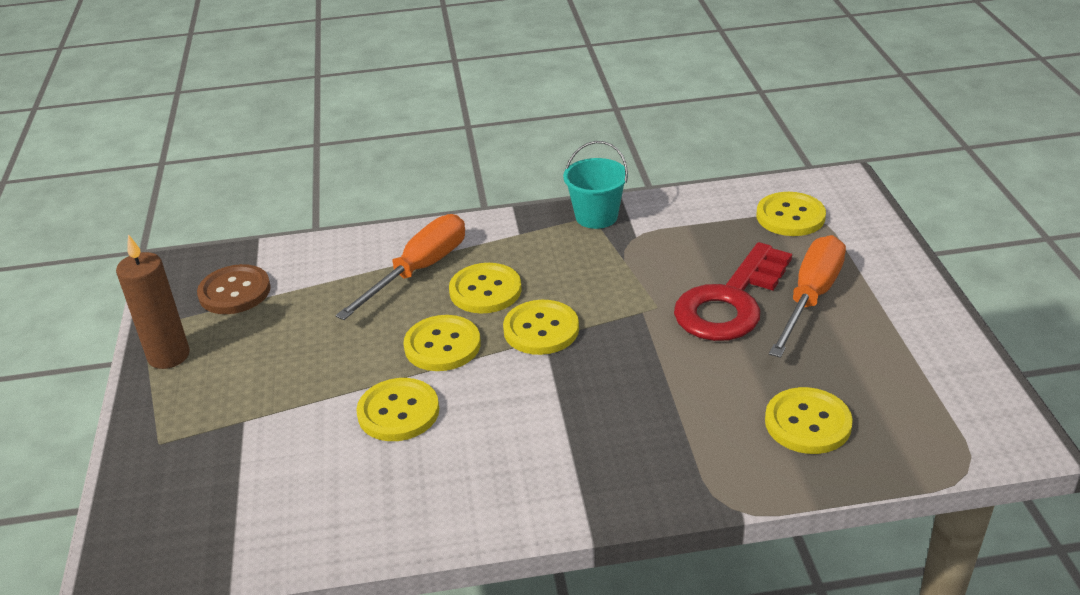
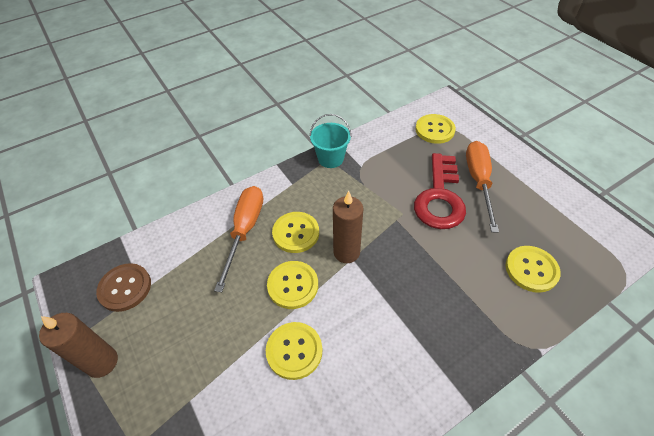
camera: 25 degrees left, 15 degrees up
(541, 329) = (346, 252): yellow button -> brown candle

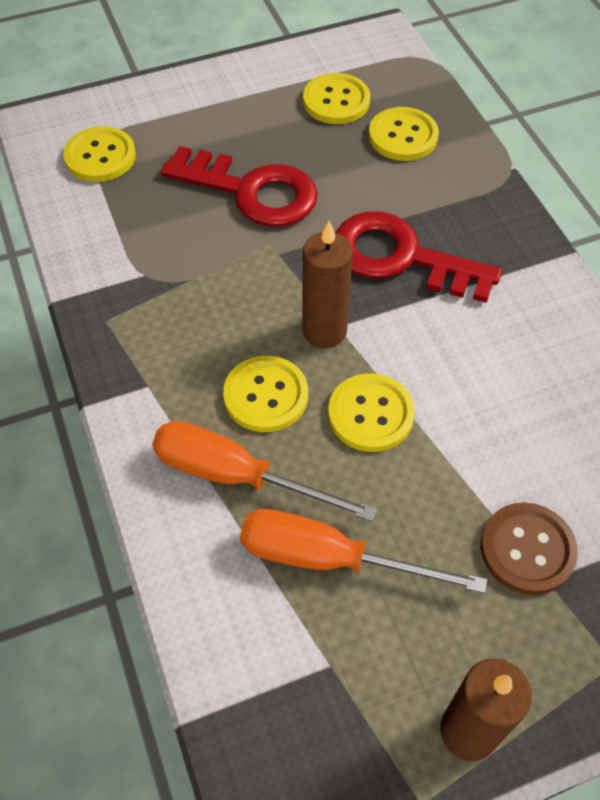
camera: 80 degrees left, 5 degrees up
(125, 288) = (317, 700): brown button -> brown button (527, 549)
(294, 351) = (483, 427): yellow button -> yellow button (336, 101)
(330, 158) = (106, 315): turquoise bucket -> none
(418, 284) = (401, 257): none -> red key
(478, 181) = (236, 139): orange screwdriver -> orange screwdriver (330, 558)

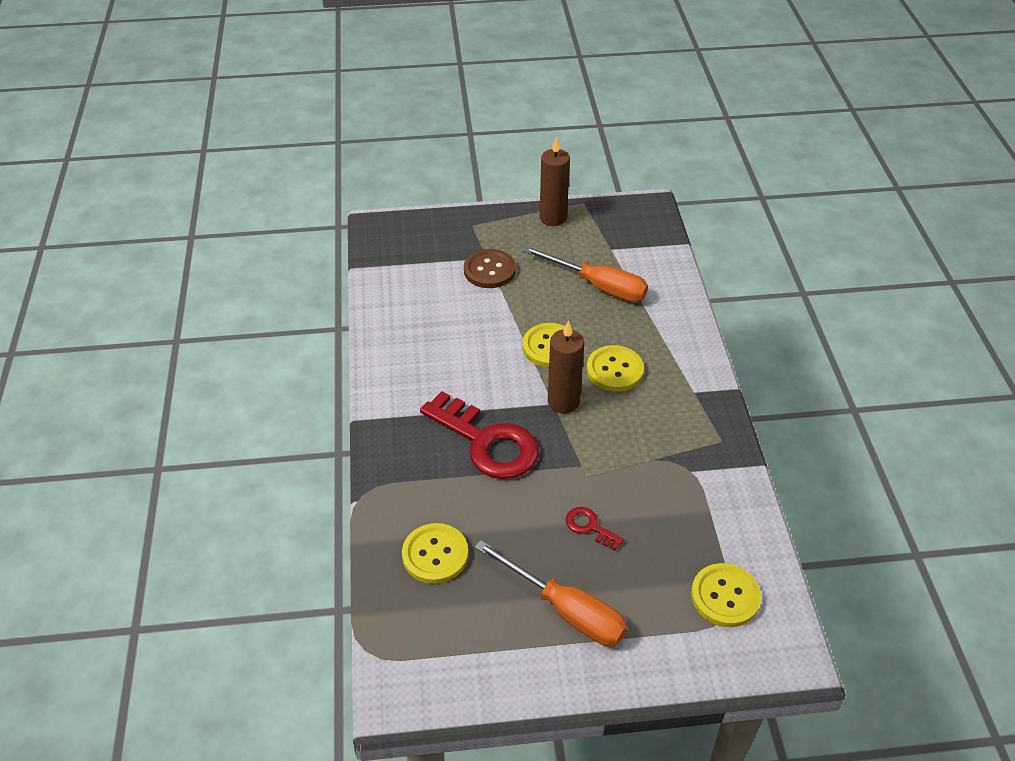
camera: 165 degrees left, 10 degrees down
(236, 476) = (642, 332): orange screwdriver -> orange screwdriver (565, 610)
(252, 191) = (590, 527): red key -> red key, size x0.44
(336, 101) = (481, 612): yellow button -> none

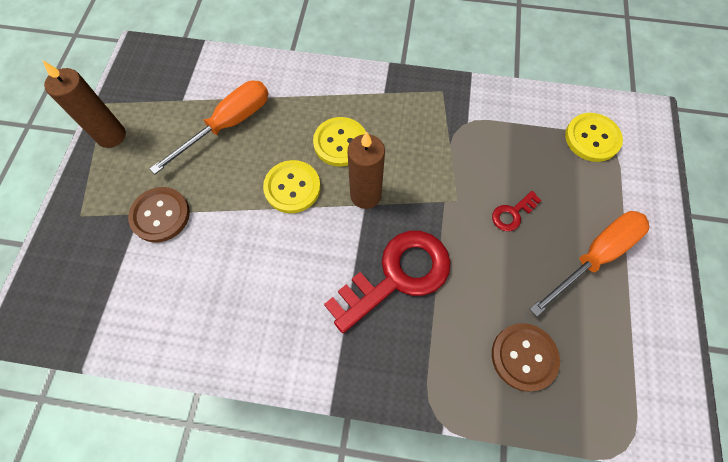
camera: 75 degrees left, 20 degrees up
(435, 555) = (524, 357): yellow button -> brown button

